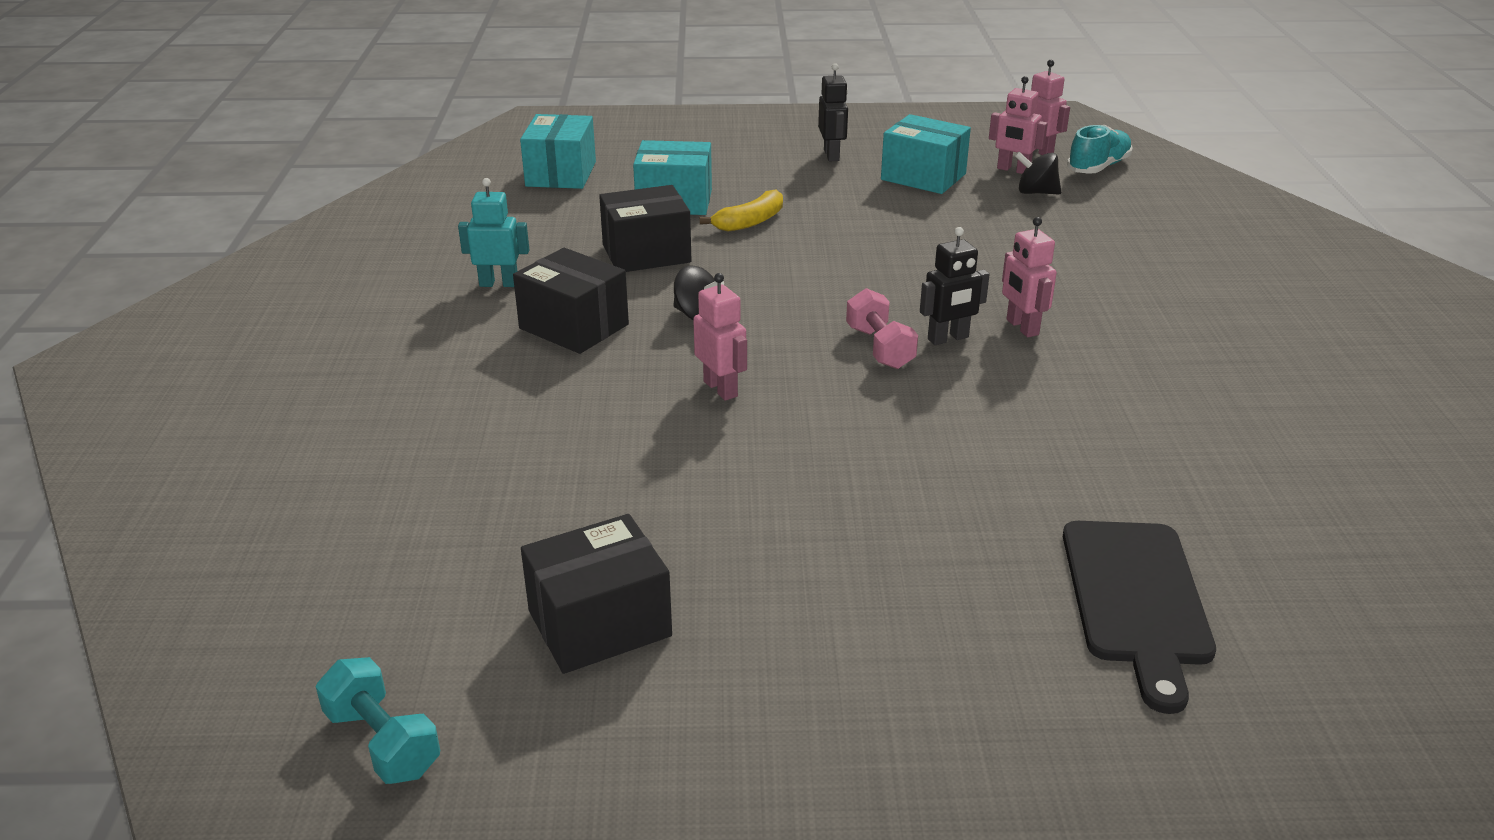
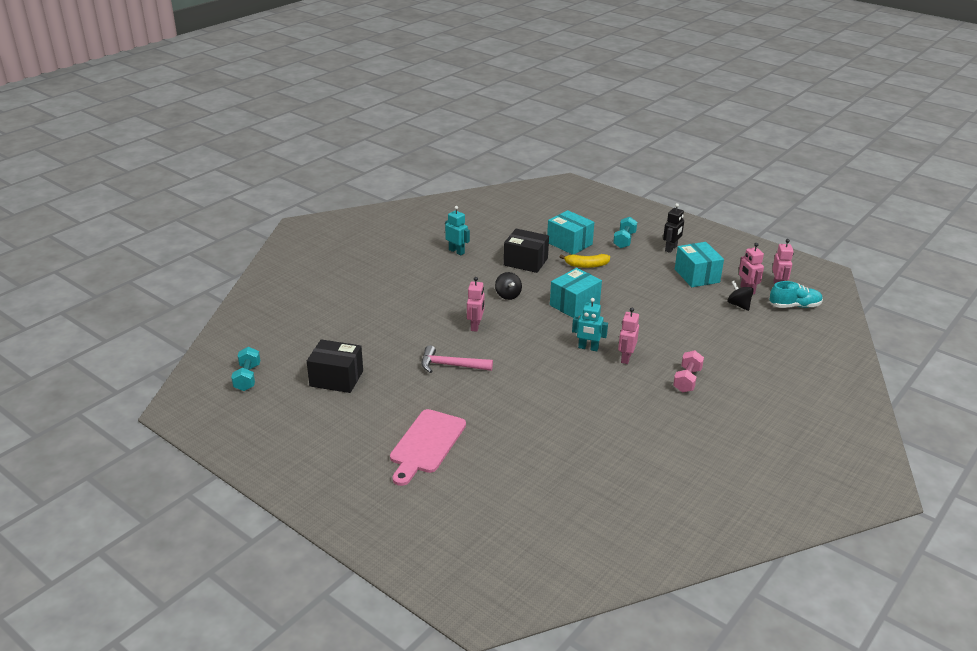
camera: 40 degrees right, 0 degrees up
(561, 174) = (542, 213): turquoise box -> turquoise box (574, 304)
(574, 326) = (459, 279): black box -> none
(749, 168) = (624, 240): none -> turquoise dumbbell
(783, 477) = (451, 365): none -> pink hammer
(879, 348) = (555, 339): pink dumbbell -> pink dumbbell (687, 380)
(948, 338) = (588, 348): black robot -> turquoise robot
(965, 647) = (426, 444): none -> pink cutting board
(1136, 600) = (502, 464): black cutting board -> none

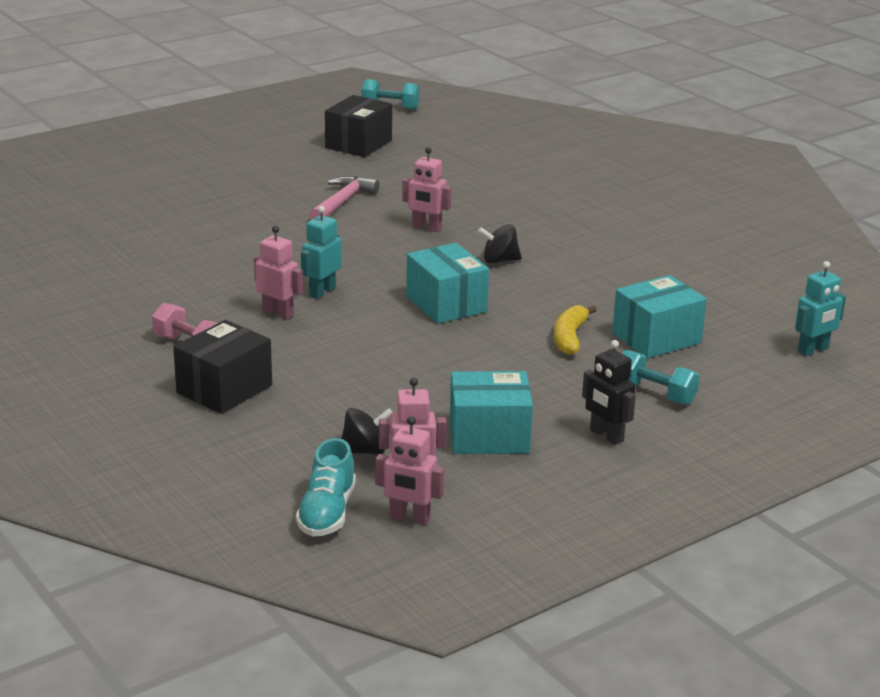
camera: 105 degrees right, 5 degrees down
(426, 444) = (200, 173): pink cutting board -> none
(456, 251) = (653, 243): turquoise robot -> turquoise robot (813, 350)
(525, 262) = (600, 290): black box -> black box (224, 389)

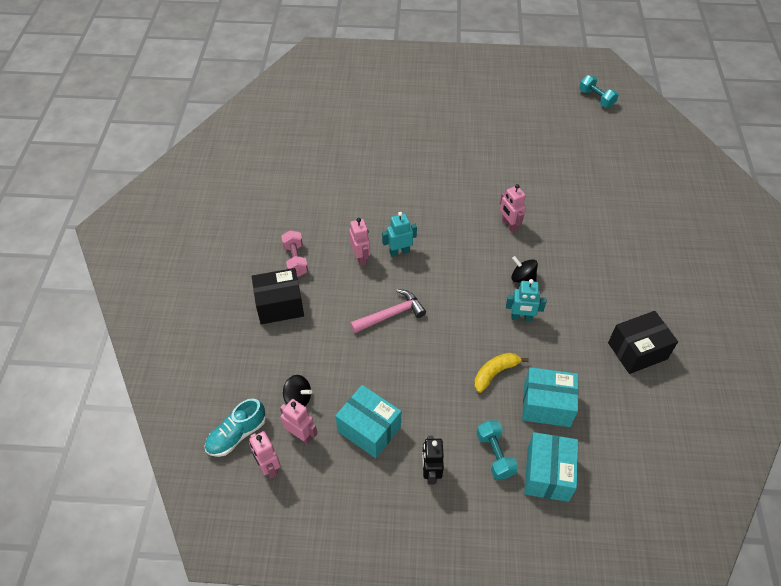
camera: 40 degrees right, 25 degrees up
(342, 202) = (483, 177): pink hammer -> pink hammer (391, 314)
(358, 144) = (543, 126): black box -> black box (637, 351)
(446, 304) = (454, 301): turquoise box -> turquoise box (547, 474)
(813, 350) = (637, 480): turquoise robot -> turquoise robot (521, 318)

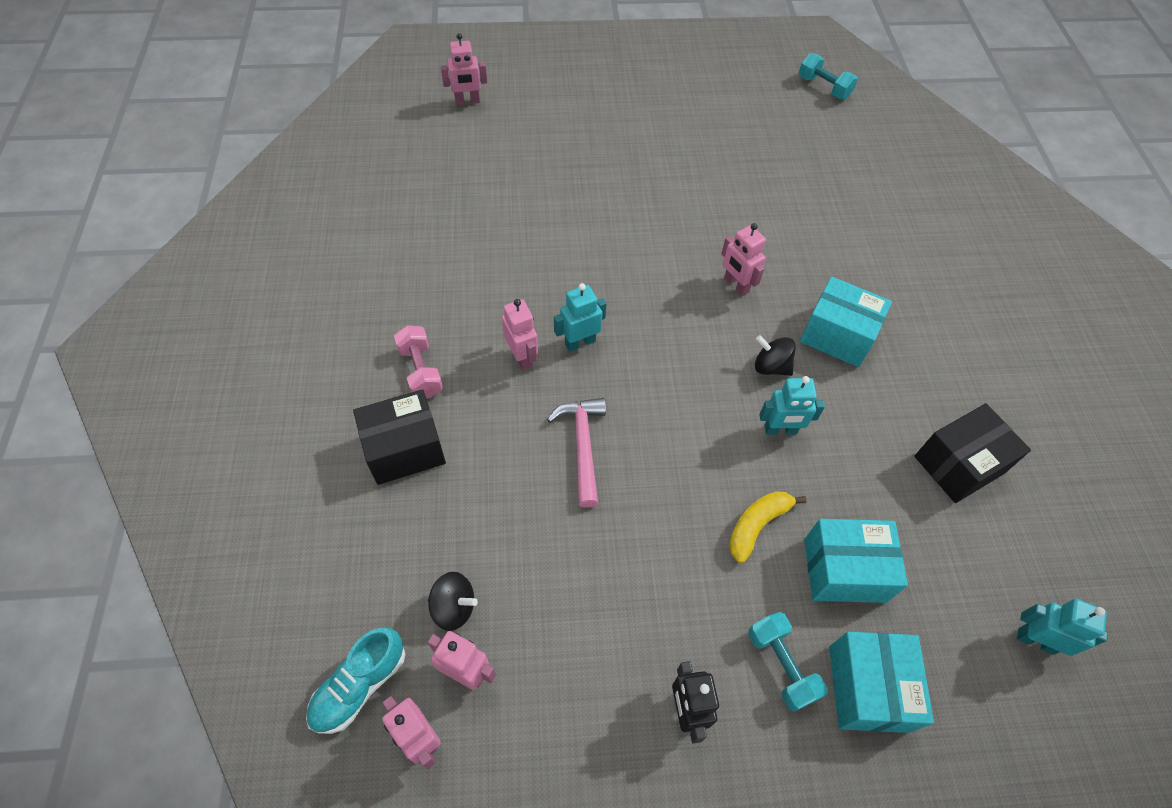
camera: 10 degrees left, 5 degrees up
(348, 92) = (467, 101): none -> pink robot
(369, 429) = (576, 646): turquoise box -> turquoise box (837, 335)
(391, 314) = (582, 446): pink hammer -> pink hammer turned 60 degrees counterclockwise
(664, 460) = (1035, 640): none -> turquoise robot

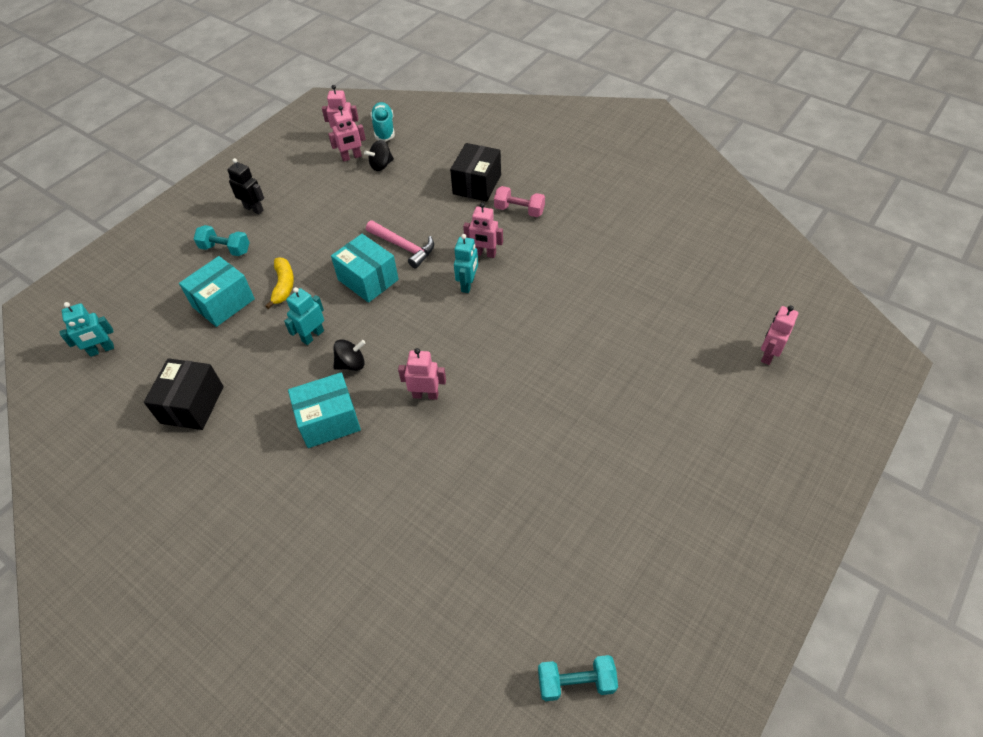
camera: 135 degrees right, 5 degrees down
(868, 688) = (179, 271): turquoise box -> turquoise box (368, 280)

